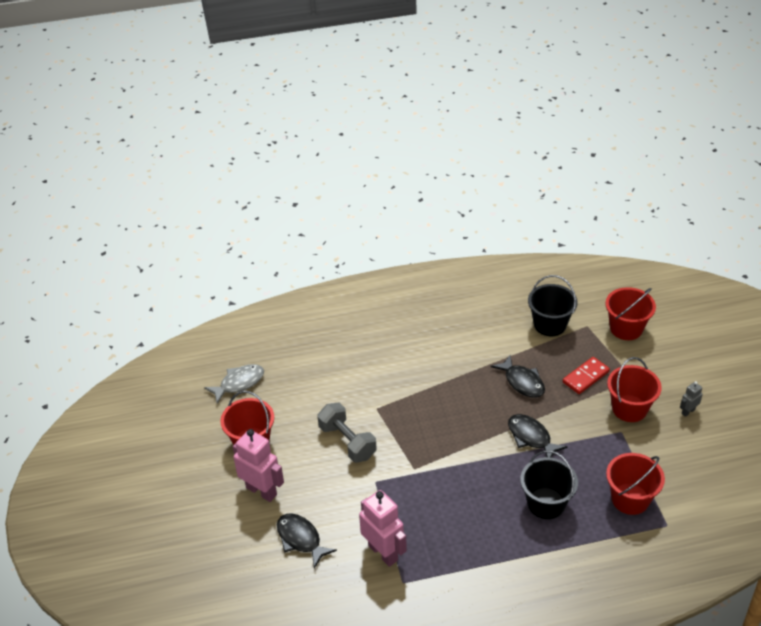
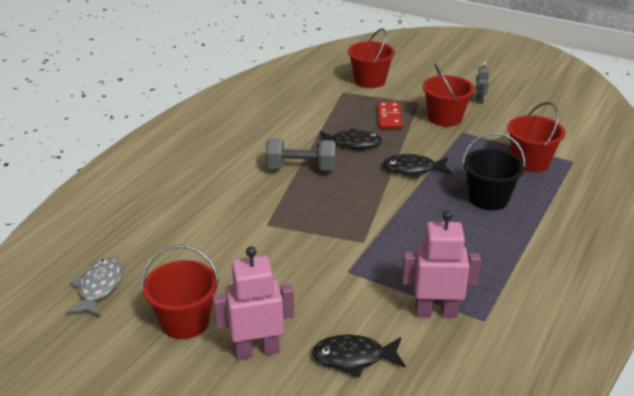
camera: 50 degrees left, 10 degrees down
(347, 442) = (279, 261): grey dumbbell -> grey dumbbell (301, 168)
(550, 324) = (316, 104): black bucket -> none

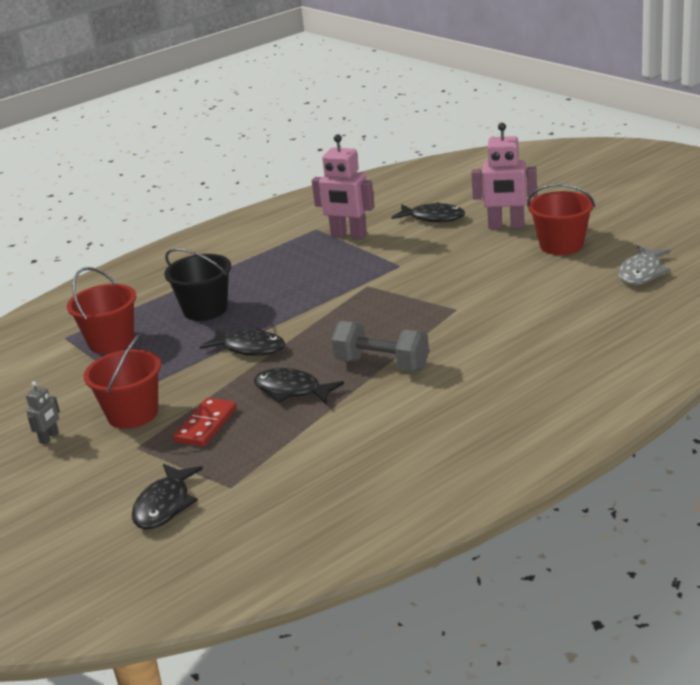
camera: 155 degrees left, 5 degrees down
(370, 81) = (165, 505): red bucket -> black fish

